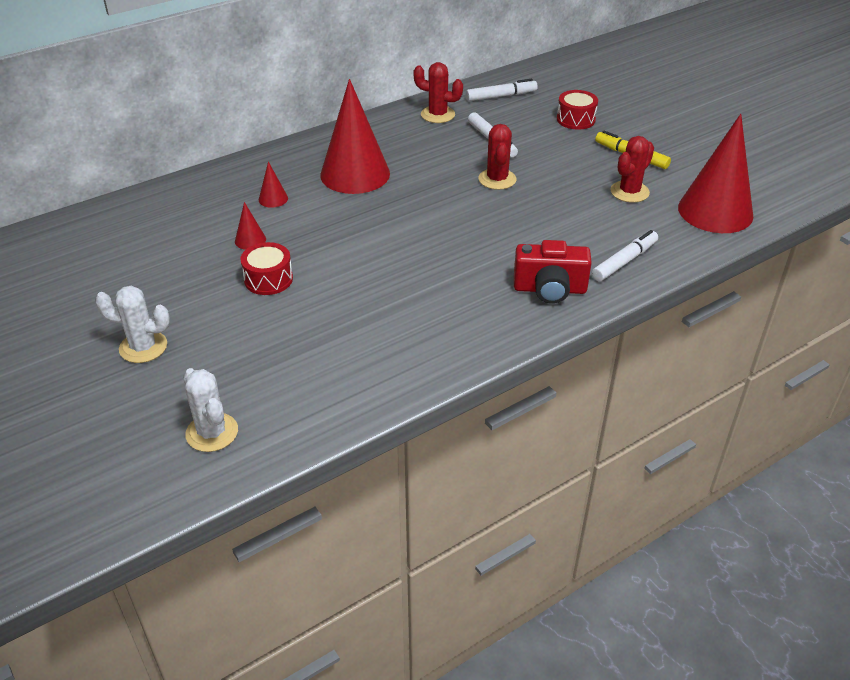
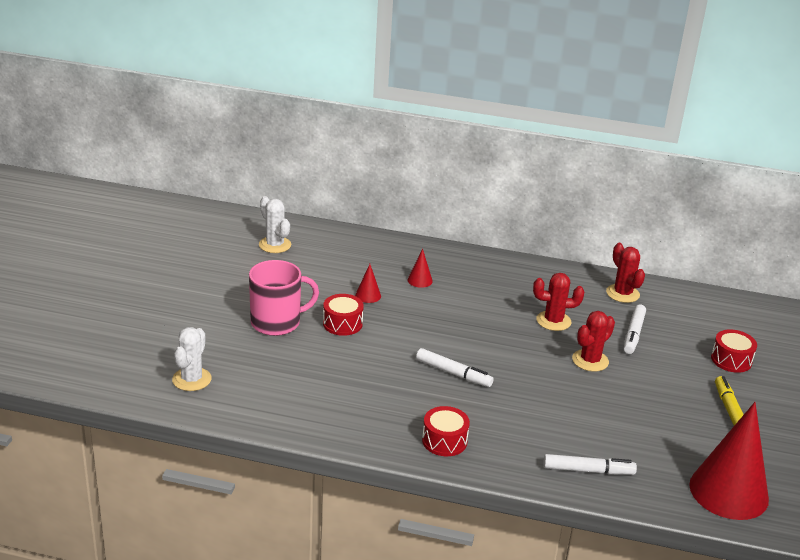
camera: 45 degrees right, 10 degrees down
(143, 347) = (226, 314): white cactus -> white cactus (275, 245)
(207, 319) = (277, 322): none -> pink mug
(355, 174) = (496, 297): red cone -> none
(501, 96) = (697, 309): white marker -> white marker (453, 373)
(504, 316) = (444, 441): none -> red drum
(549, 289) = (502, 448): red camera -> none
(629, 192) = (680, 433): red cactus -> red cactus (553, 321)

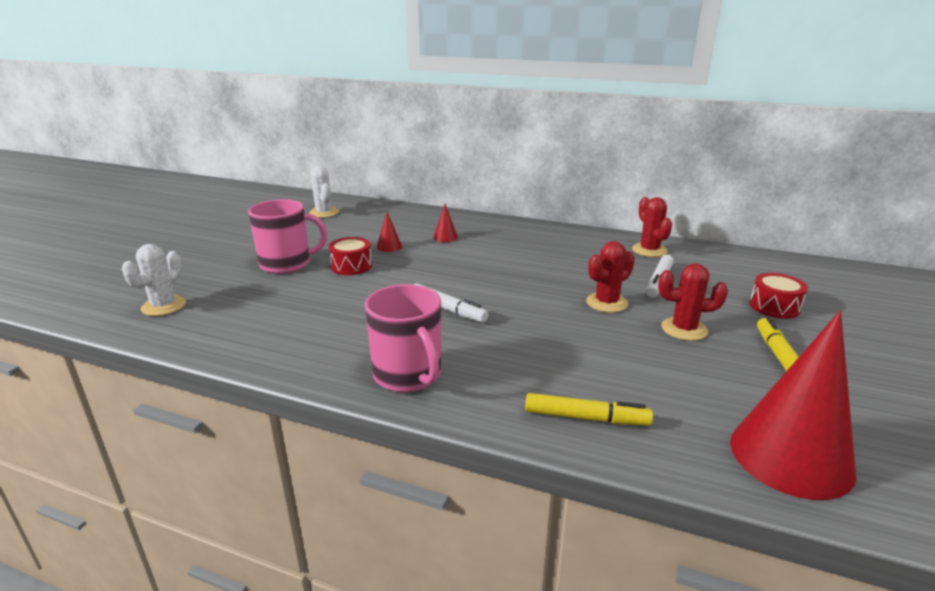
camera: 10 degrees right, 5 degrees down
(444, 441) = (408, 375): red drum -> pink mug
(553, 321) = (572, 269): red cactus -> red cactus (684, 329)
(588, 470) = (586, 418): white marker -> yellow marker

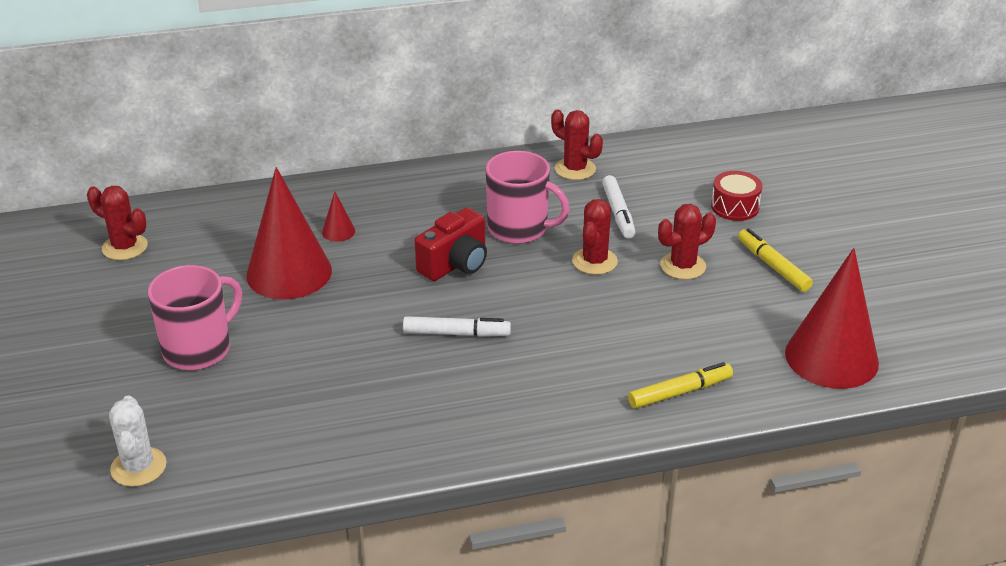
camera: 35 degrees left, 10 degrees up
(324, 213) = (125, 247): white cactus -> red cactus
(351, 266) = (282, 320): red drum -> none
(389, 246) = (289, 273): red cone -> red cone, size x2.45
(408, 375) = (503, 421): pink mug -> pink mug (519, 228)
(498, 273) = (455, 264): none -> red camera

